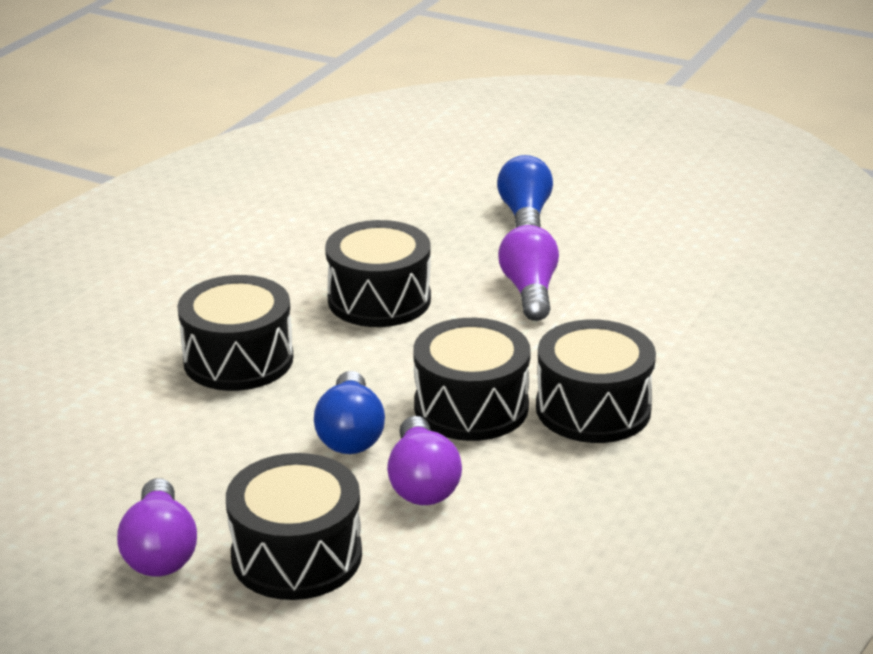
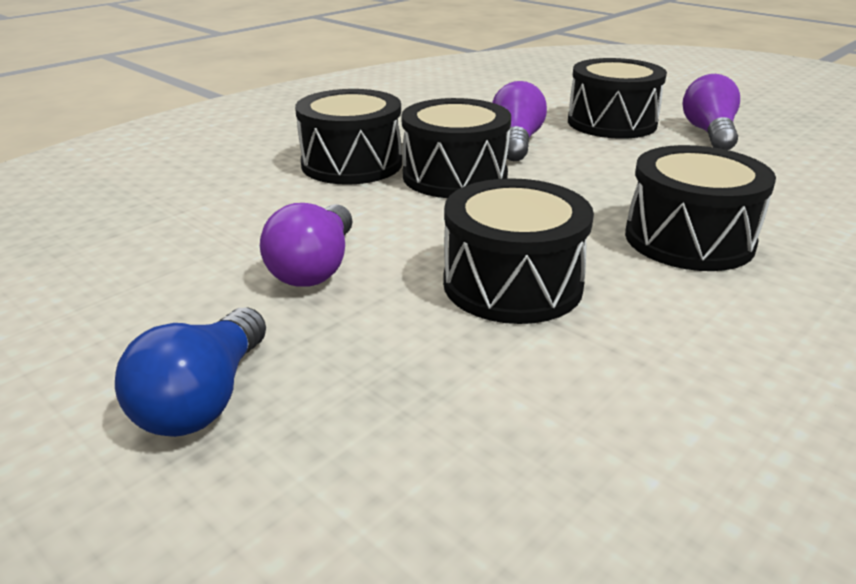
camera: 165 degrees left, 0 degrees up
(350, 433) = (568, 172): blue light bulb -> none

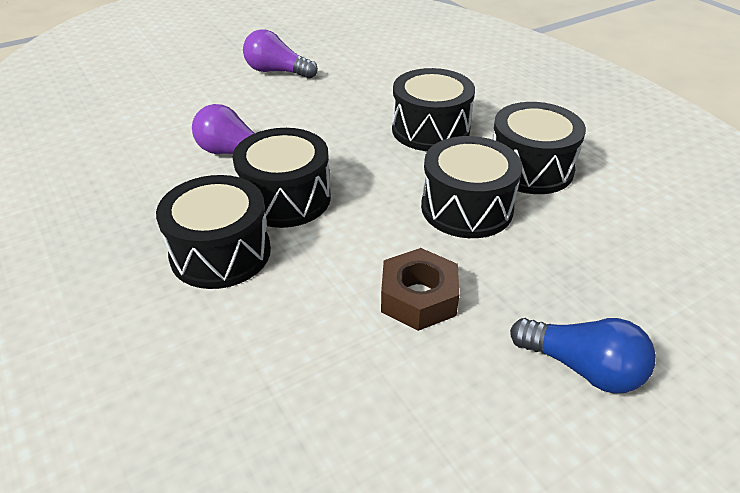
camera: 75 degrees left, 10 degrees up
(315, 268) = (418, 298): purple light bulb -> brown nut
(611, 123) = (227, 101): black drum -> black drum (530, 168)

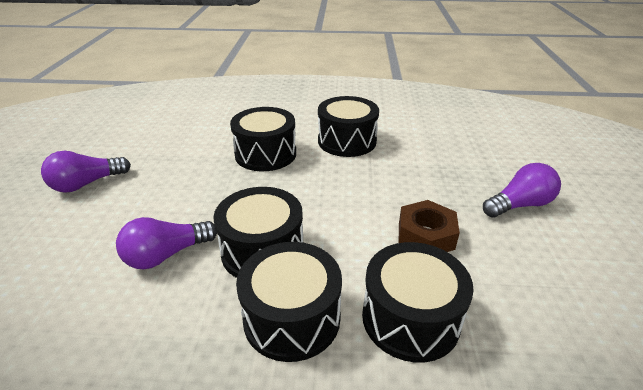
camera: 55 degrees left, 5 degrees down
(466, 208) = (359, 178): black drum -> black drum (410, 318)
(582, 368) = (519, 205): blue light bulb -> purple light bulb

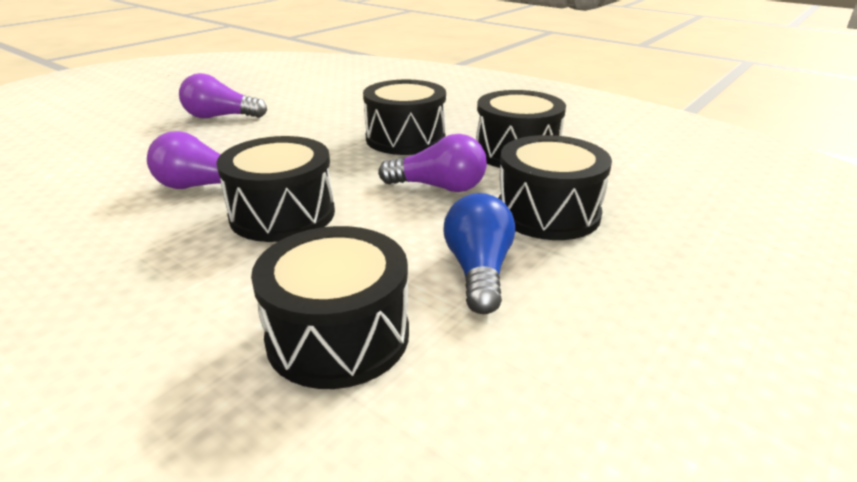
camera: 35 degrees right, 5 degrees down
(292, 317) = (227, 277): black drum -> black drum (548, 213)
(425, 235) = (478, 271): brown nut -> blue light bulb
(519, 205) = (676, 293): purple light bulb -> purple light bulb (439, 187)

